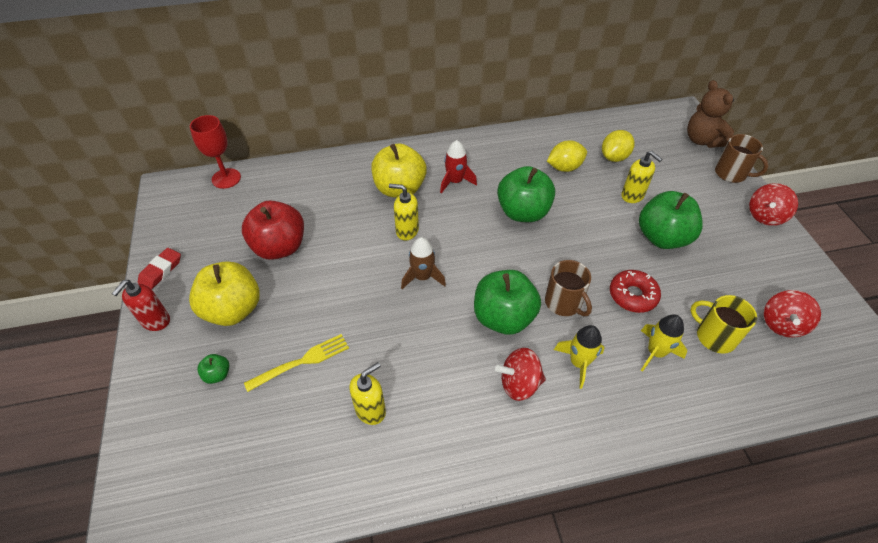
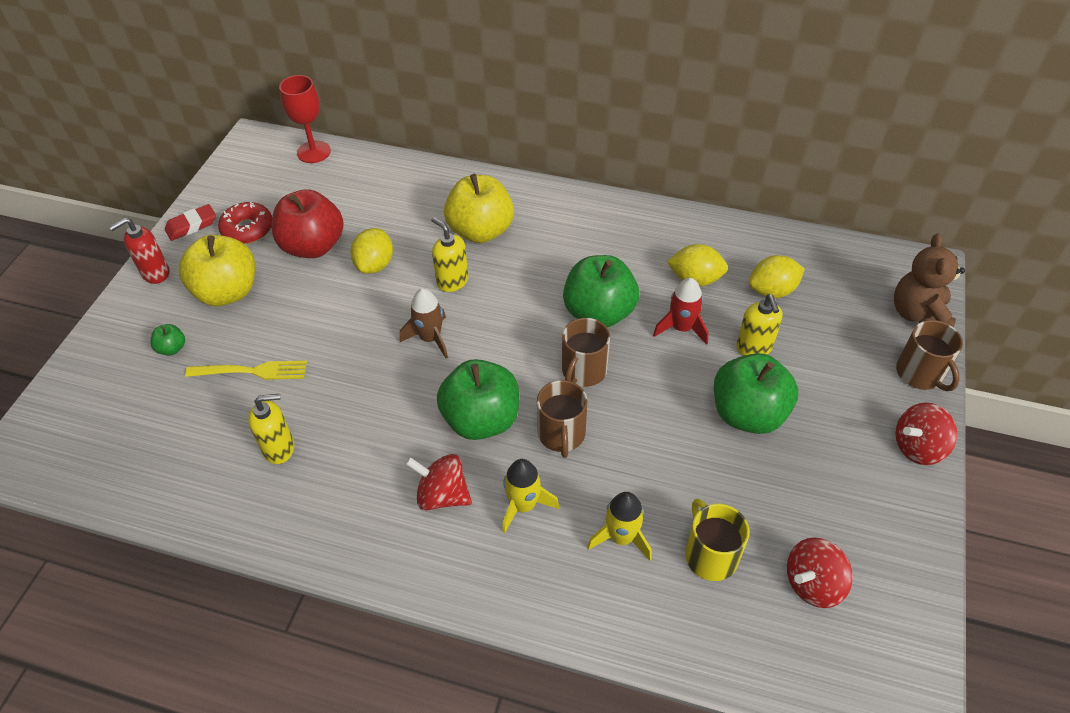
camera: 30 degrees right, 0 degrees up
(339, 242) = (375, 265): none -> yellow lemon
(455, 181) = (549, 246): red rocket -> red rocket (681, 328)
(544, 254) = (583, 371): none -> brown mug
(632, 295) = (650, 463): red donut -> red donut (247, 229)

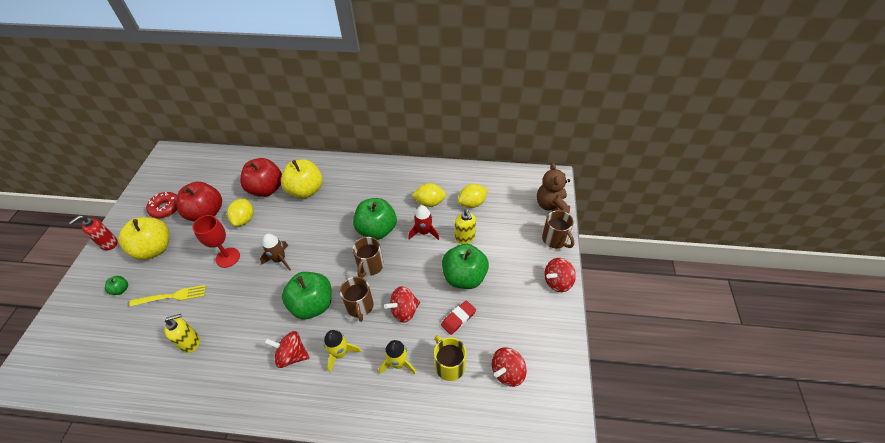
camera: 10 degrees left, 0 degrees up
(191, 225) = (131, 210): red eraser -> red eraser (458, 318)
(313, 152) = (204, 156): red goblet -> red goblet (227, 257)
(414, 220) = (266, 189): none -> red apple
(452, 281) = (291, 223): yellow soap dispenser -> none
(637, 453) = (404, 311): none -> red spinning top

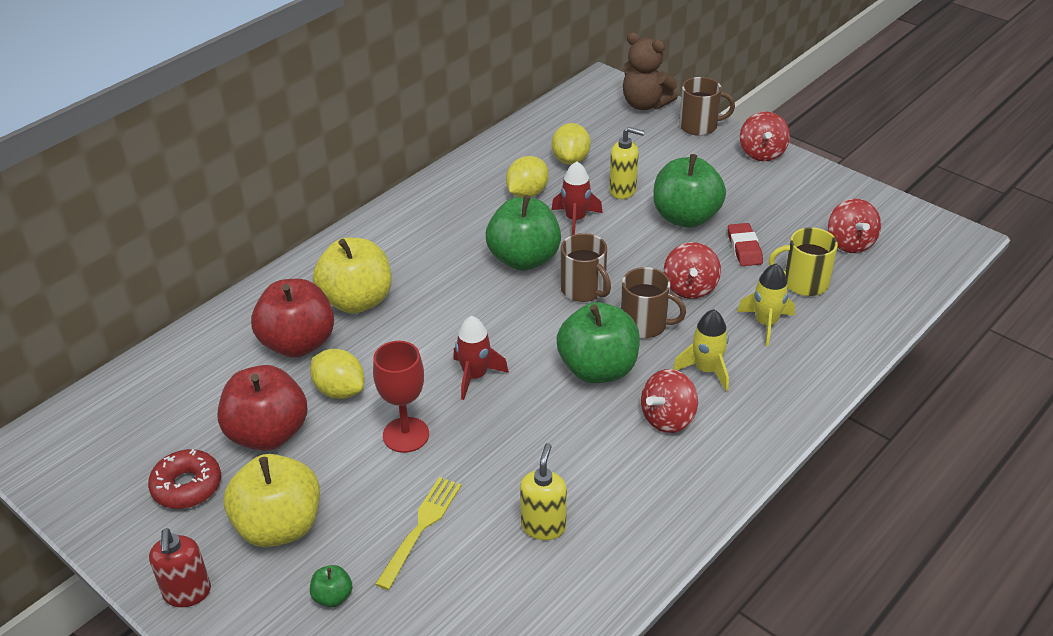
camera: 55 degrees left, 10 degrees down
(280, 259) = (475, 376): brown rocket -> red rocket

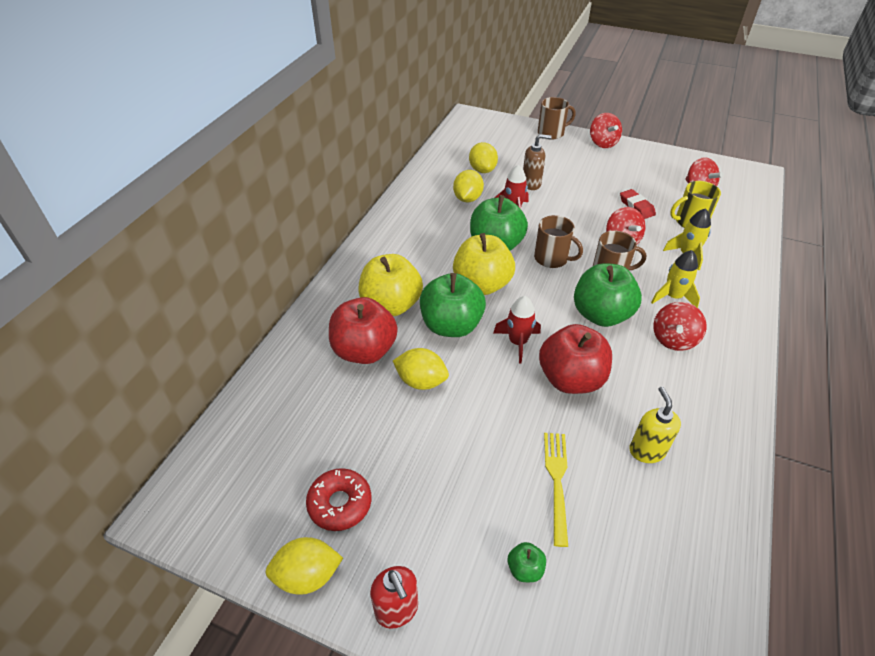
camera: 20 degrees left, 5 degrees up
(122, 540) = (307, 575): none -> yellow lemon
(268, 434) = (384, 434): red apple -> red apple (570, 379)
(279, 526) = (441, 516): yellow apple -> yellow apple (482, 284)
(406, 435) = (495, 404): red goblet -> none
(623, 190) = (531, 184): yellow soap dispenser -> brown soap dispenser
(645, 104) = (507, 125): brown teddy bear -> none
(685, 217) = (585, 194): green apple -> green apple (451, 325)

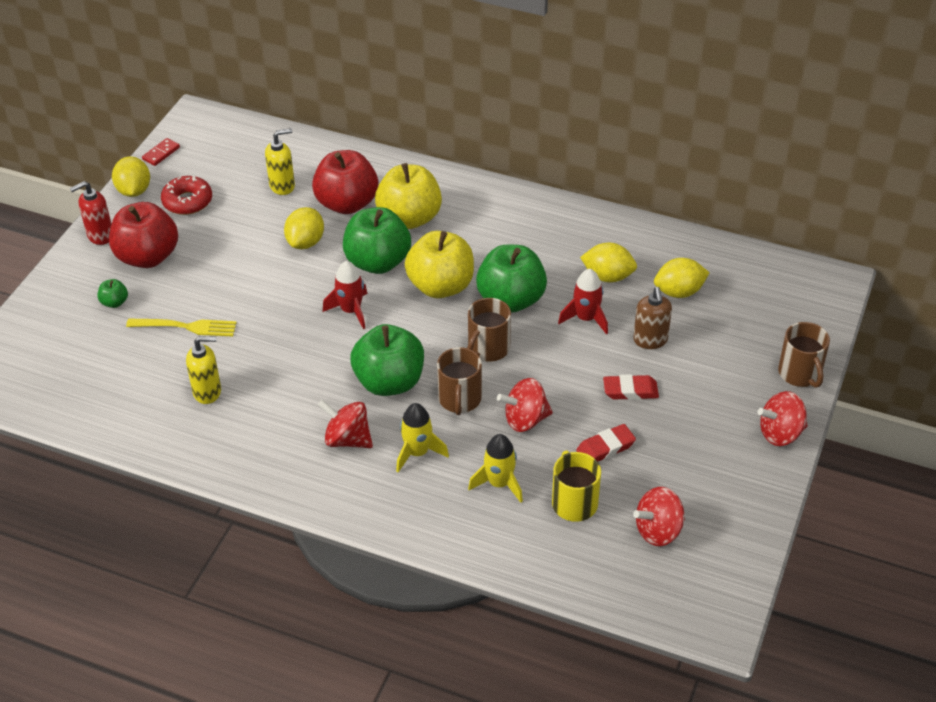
camera: 90 degrees right, 0 degrees up
(234, 548) = (161, 153): none -> red domino
(327, 406) = (282, 186): none -> yellow soap dispenser
(570, 379) = (298, 347): red apple -> red apple (148, 257)
(581, 194) = (630, 391): none -> red eraser

